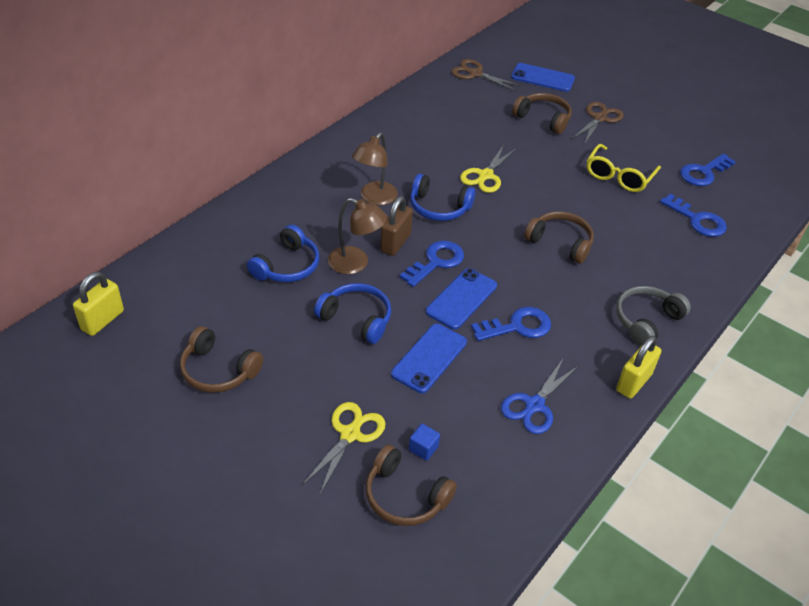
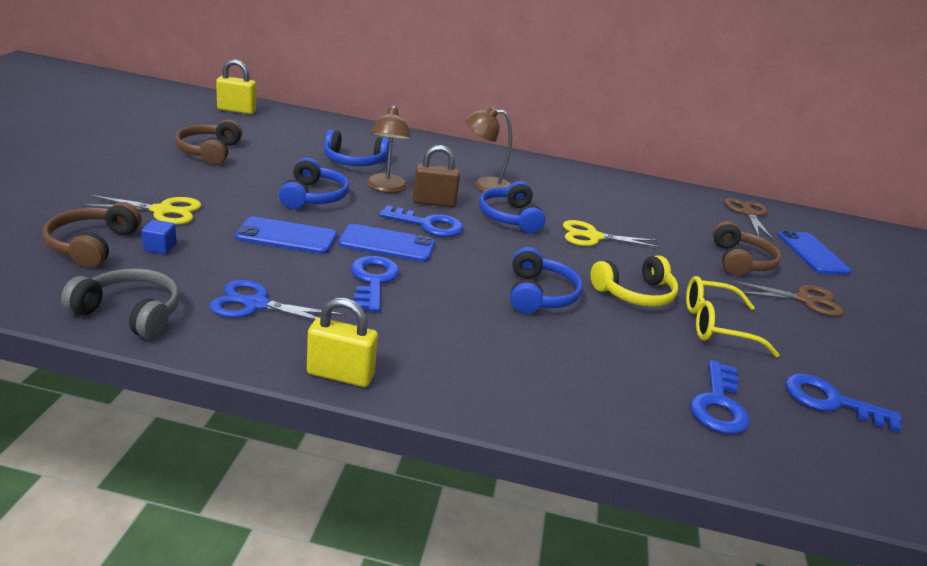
camera: 60 degrees right, 15 degrees down
(517, 326) = (373, 281): blue key -> blue key turned 135 degrees counterclockwise
(560, 243) = (539, 294): brown headphones -> blue headphones
(571, 194) = (635, 293): none -> yellow headphones
(646, 321) = (464, 375): grey headphones -> grey headphones (130, 313)

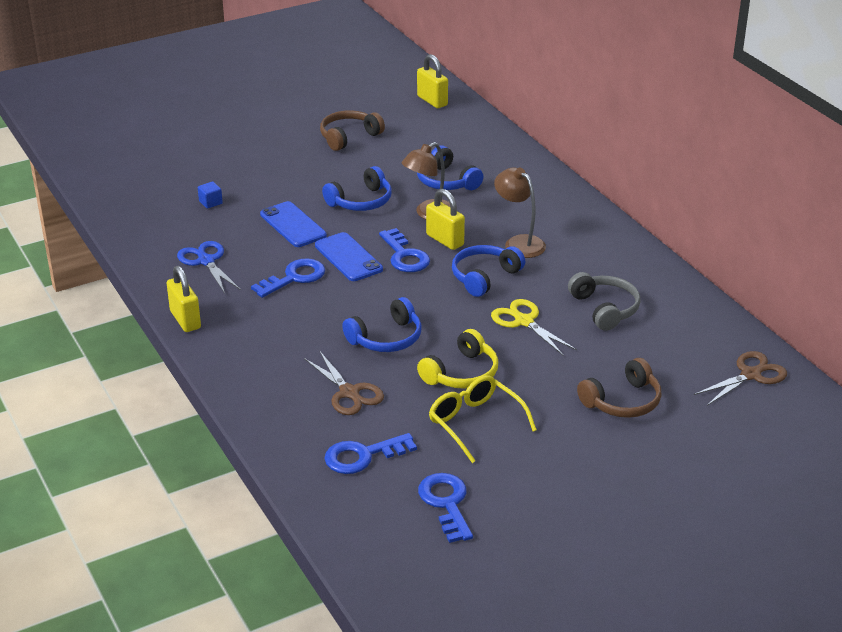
camera: 55 degrees right, 5 degrees up
(93, 245) = (179, 187): brown headphones -> none
(130, 313) = (141, 237): grey headphones -> grey headphones (604, 309)
(162, 211) = (248, 177): yellow scissors -> none
(434, 202) = (445, 240): brown padlock -> yellow padlock
(635, 293) = (461, 373): yellow headphones -> yellow headphones turned 75 degrees counterclockwise
(804, 300) = (606, 453): brown scissors -> brown scissors (349, 393)
(812, 253) = (725, 434): blue phone -> none

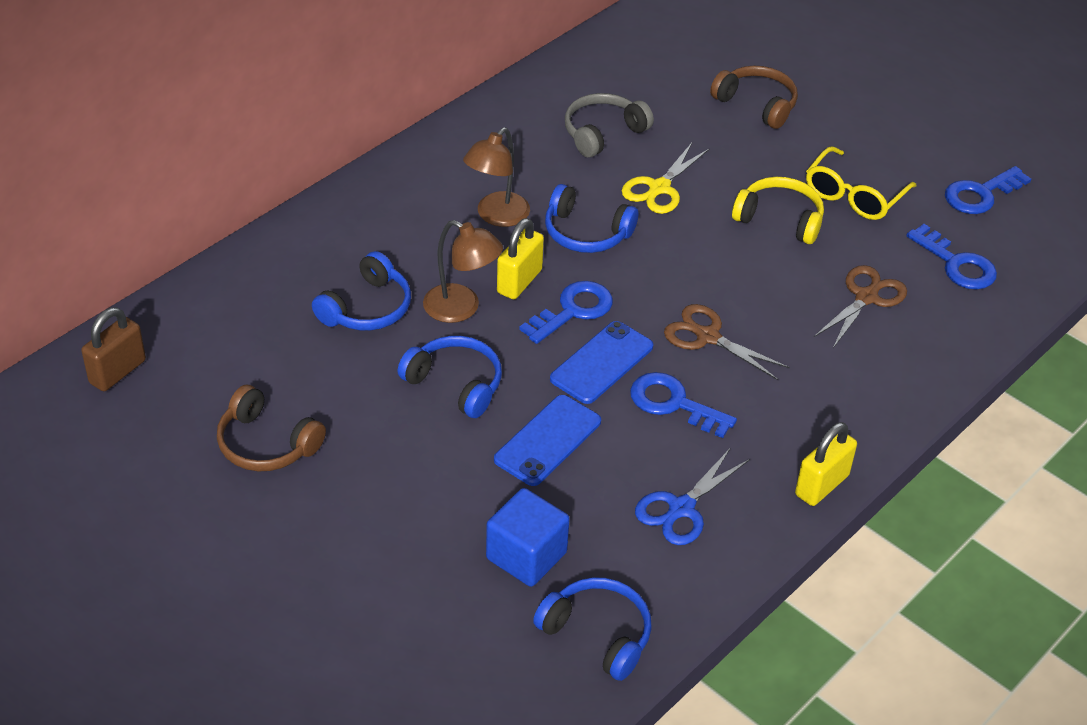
camera: 110 degrees left, 10 degrees up
(210, 202) = (526, 556): blue cube -> blue cube, size x2.04
(386, 338) = (752, 290): blue headphones -> blue headphones (597, 634)
(432, 101) = (117, 372): yellow padlock -> brown padlock
(750, 375) = (665, 31): brown scissors -> brown scissors (707, 337)

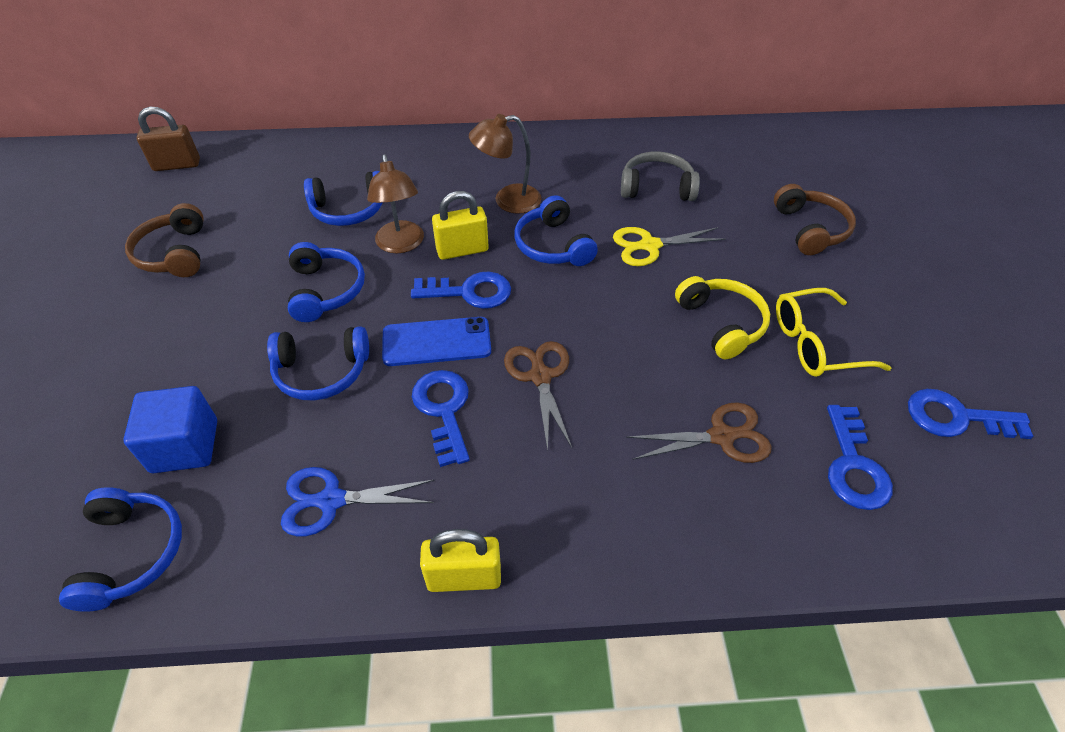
camera: 45 degrees right, 5 degrees up
(548, 440) = (321, 371): blue phone -> blue headphones

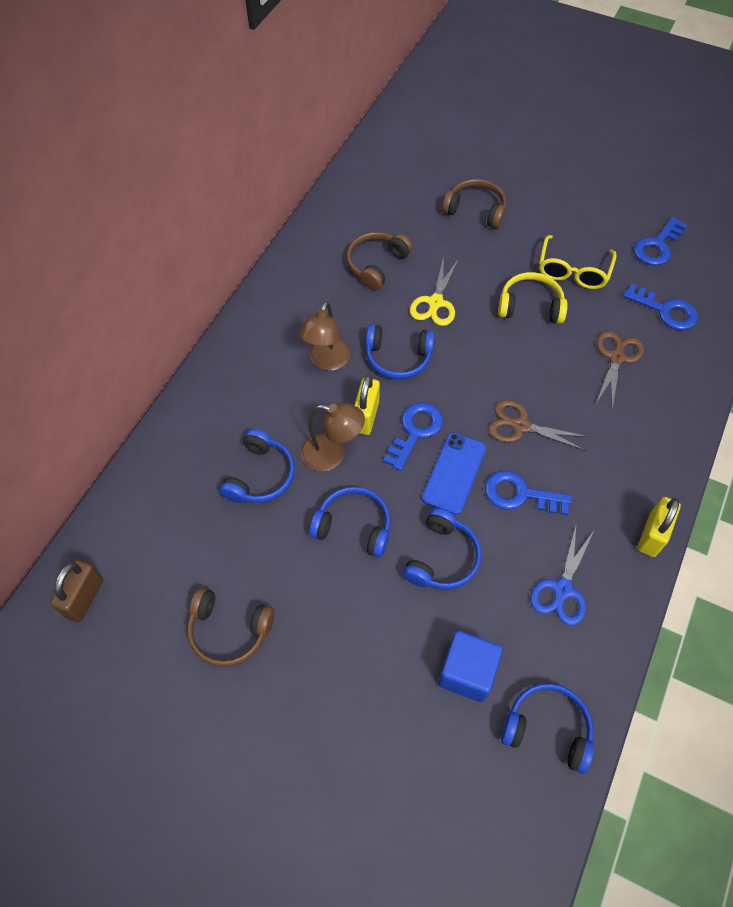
camera: 60 degrees left, 10 degrees up
(657, 188) = (376, 265): grey headphones -> brown headphones

